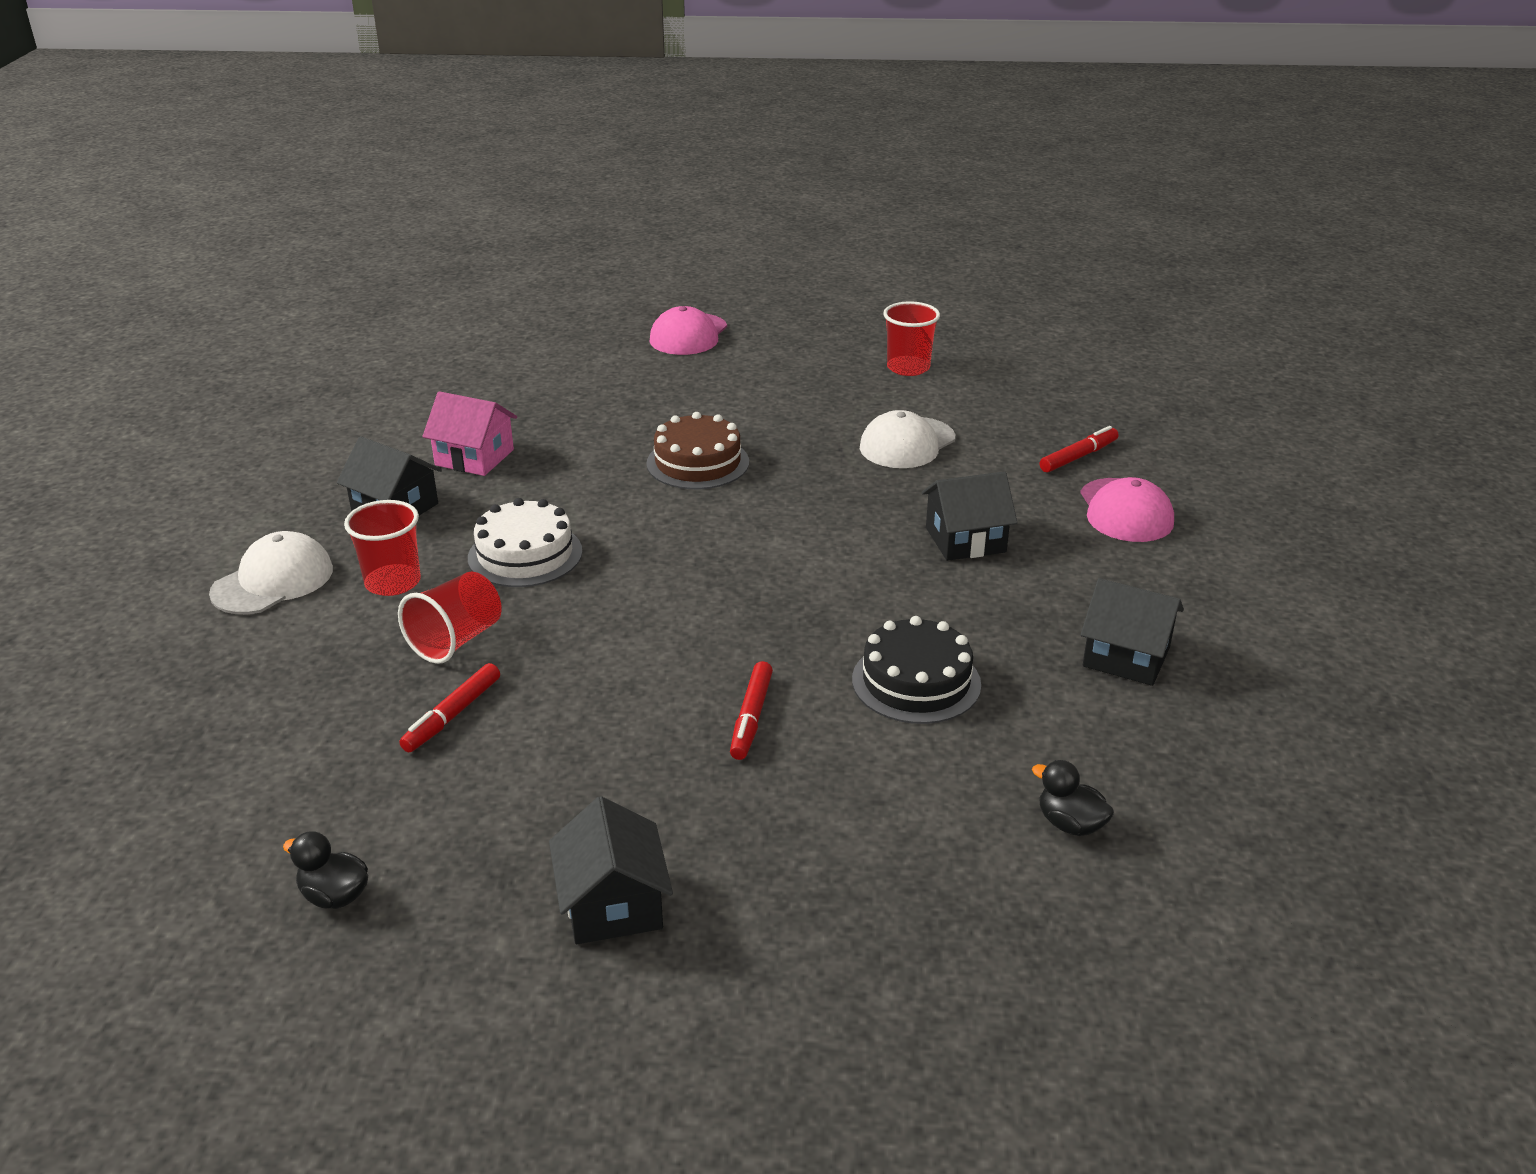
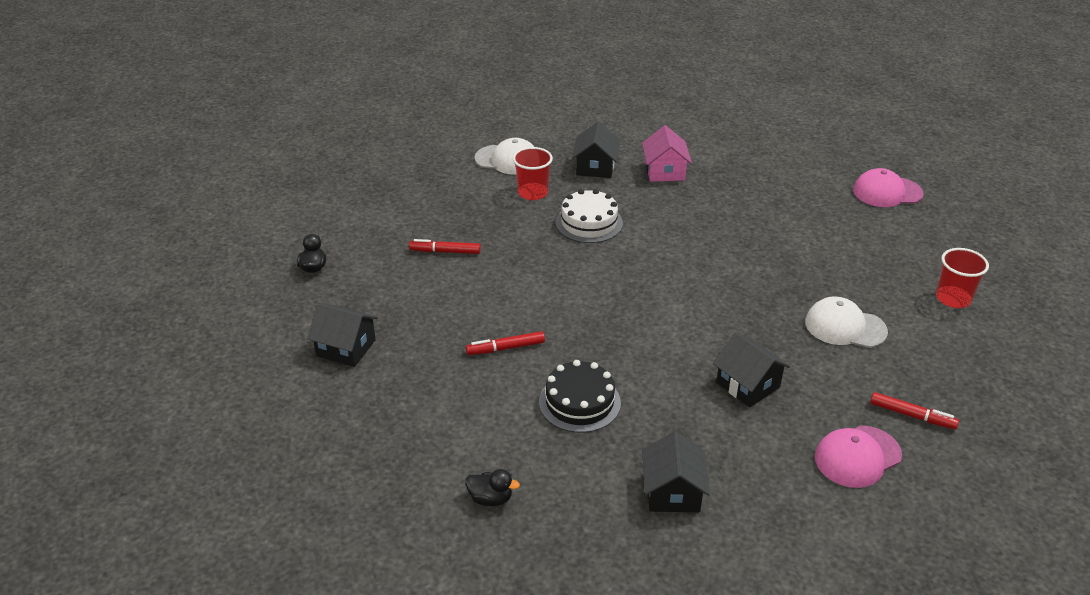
camera: 65 degrees right, 5 degrees up
(456, 640) = (501, 230): red cup -> none
(613, 904) = (346, 348): black house -> black house turned 60 degrees clockwise
(697, 463) = (734, 248): brown cake -> none
(1070, 824) = (490, 499): black duck -> black duck turned 90 degrees clockwise

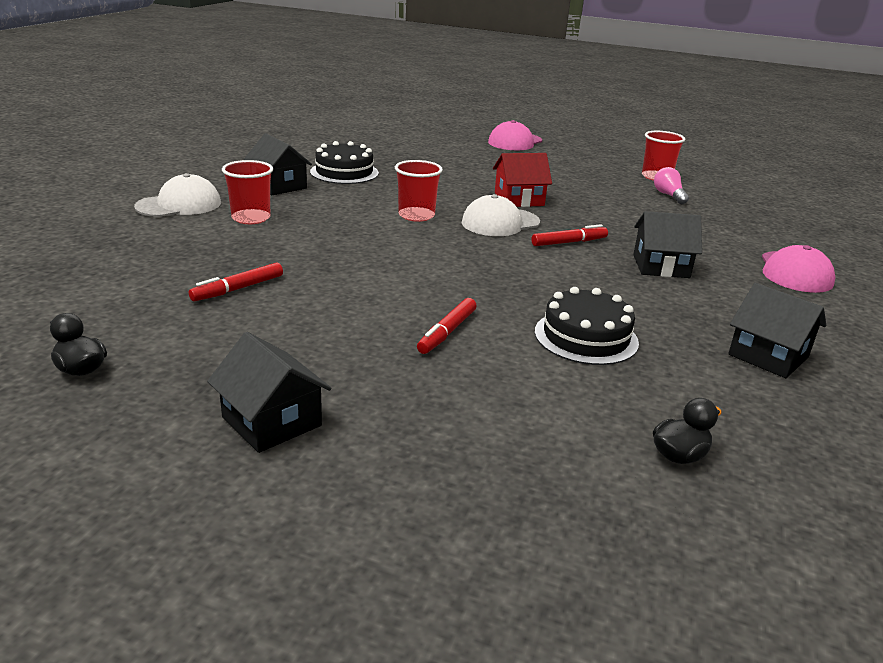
camera: 50 degrees left, 10 degrees down
(346, 348) = (272, 421): black house -> black house turned 75 degrees clockwise
(589, 223) = (344, 220): white cake -> none
(646, 242) = (416, 215): none -> red cup
(665, 171) = (344, 172): pink house -> black cake
(758, 263) = (519, 199): none -> red house
(845, 327) = (639, 211): white cap -> white cap (500, 222)
(912, 415) = (767, 238): red marker -> red marker (569, 242)
(916, 325) = (669, 195): none -> pink light bulb

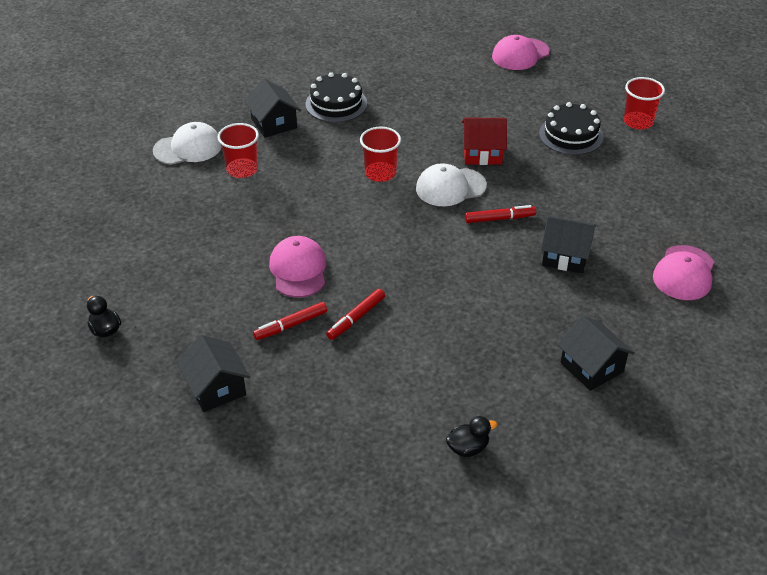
camera: 15 degrees right, 15 degrees up
(238, 289) = (217, 258): red marker -> red marker (291, 325)
(351, 293) = (298, 270): none -> pink cap
(586, 337) = (458, 333): black cake -> black cake (571, 135)
(669, 195) = (633, 153): pink light bulb -> none

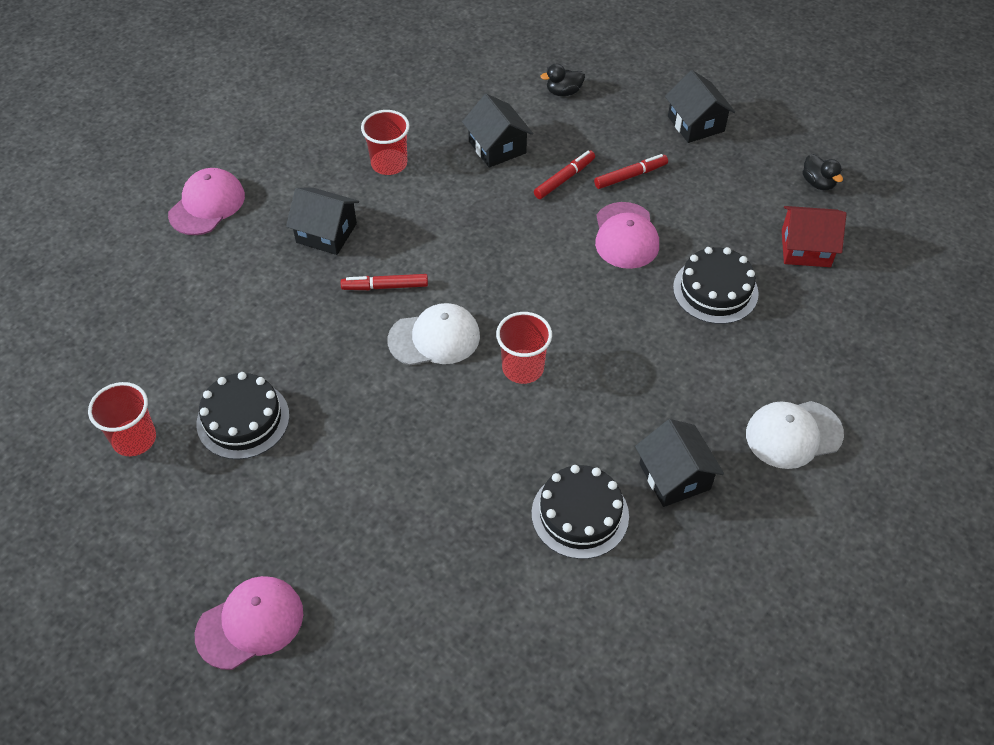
camera: 175 degrees left, 10 degrees up
(225, 232) = (715, 290): none -> black cake
(242, 169) = (710, 388): red cup -> red cup (389, 163)
(468, 448) = (476, 66): black duck -> black duck (563, 92)
(482, 153) = (378, 394): red house -> red house (806, 248)
(592, 367) = (346, 120): black house -> black house (497, 147)

